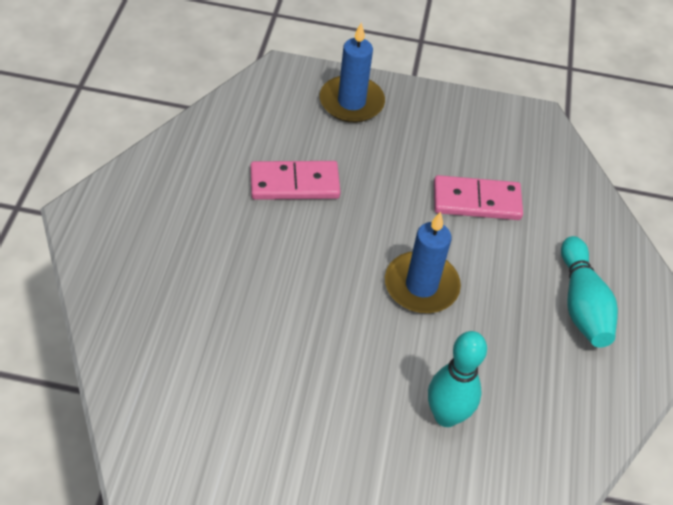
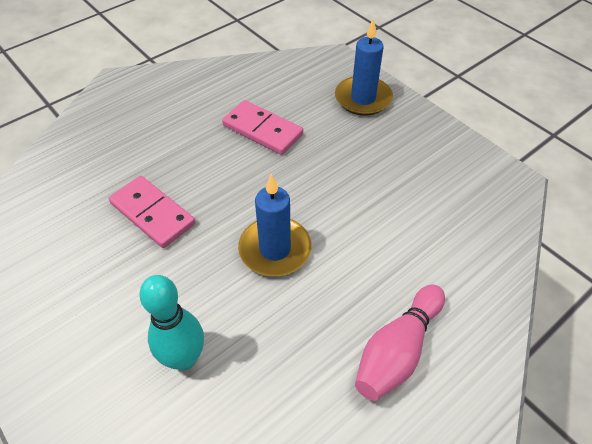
camera: 45 degrees right, 0 degrees up
(476, 201) = (389, 214): pink domino -> pink domino (152, 213)
(581, 304) = (397, 350): turquoise bowling pin -> pink bowling pin

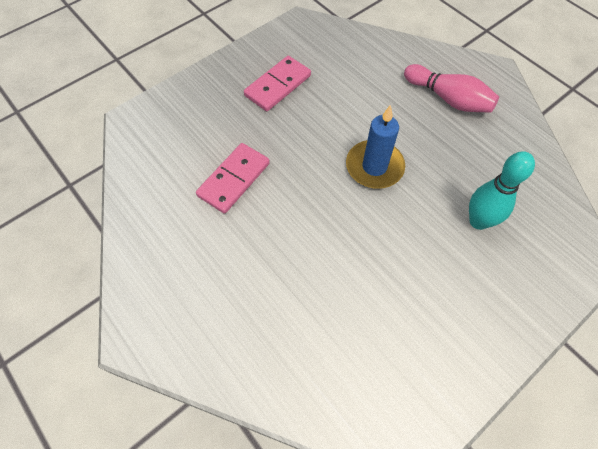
camera: 90 degrees left, 10 degrees up
(152, 213) = (342, 264): pink domino -> pink domino (277, 85)
(363, 98) = (197, 101): blue candle -> none

